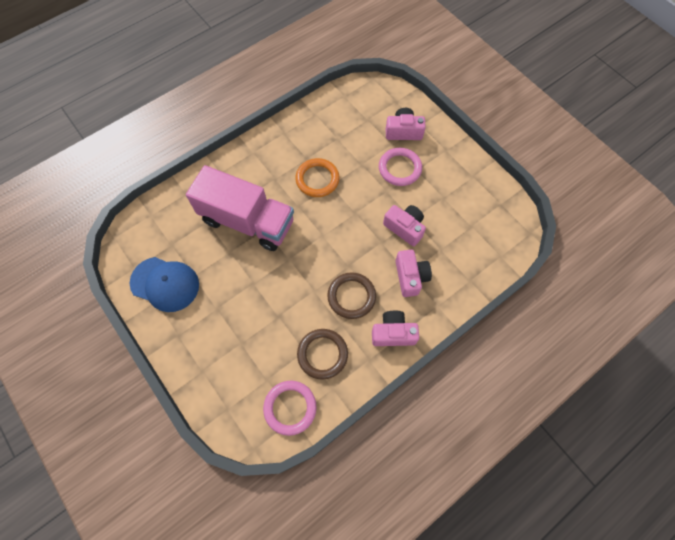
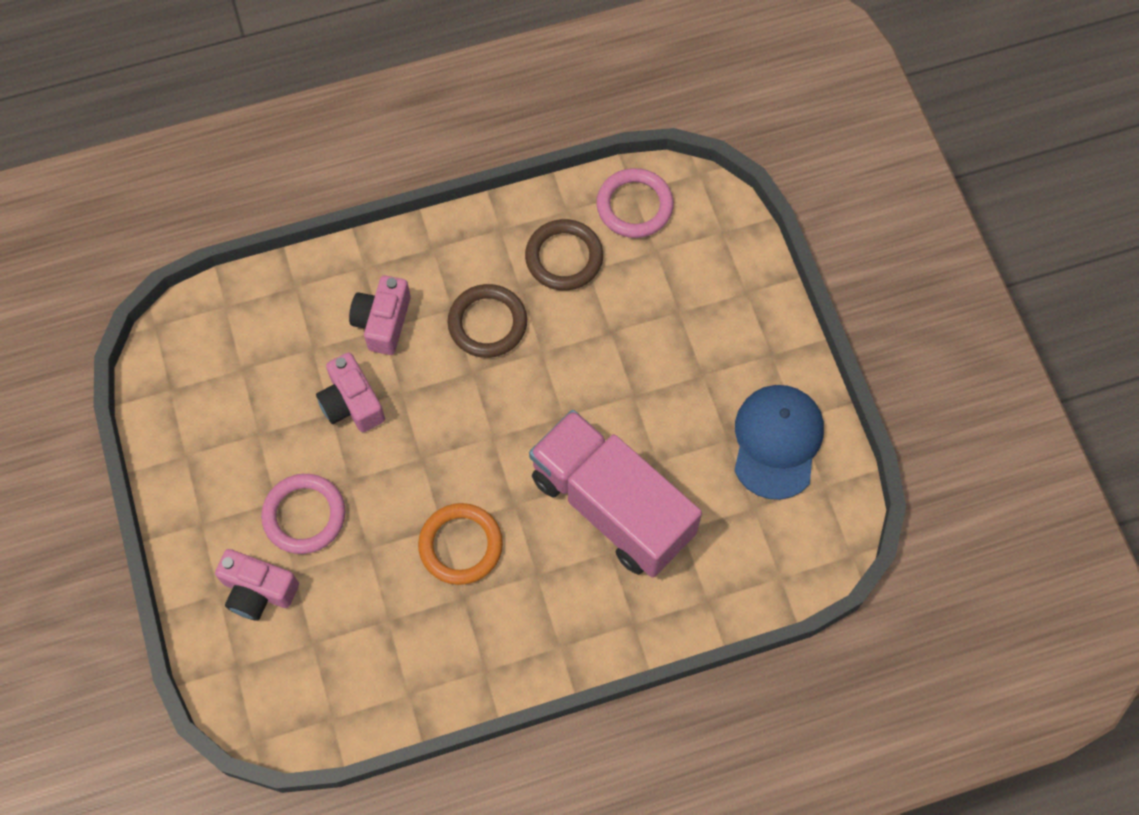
camera: 160 degrees left, 0 degrees up
(165, 284) = (777, 442): blue cap -> blue cap turned 60 degrees clockwise
(393, 333) = (449, 252): pink camera -> none

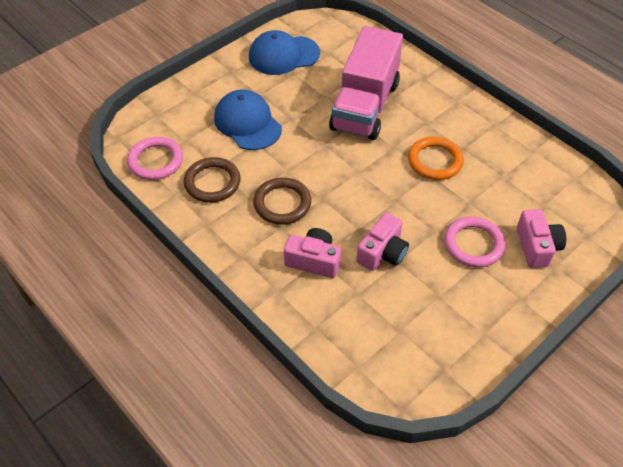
camera: 115 degrees left, 15 degrees down
(383, 322) = (313, 261): pink camera -> pink camera turned 150 degrees counterclockwise
(652, 337) = (247, 123): none -> blue cap

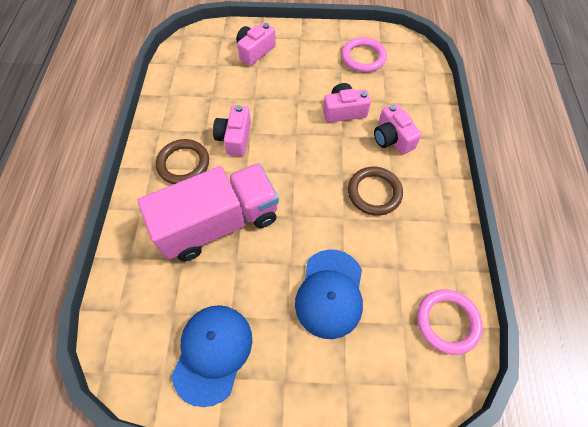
camera: 135 degrees left, 10 degrees up
(212, 182) = (412, 255): brown ring -> brown ring (183, 164)
(283, 55) = (212, 353): blue cap -> blue cap turned 105 degrees counterclockwise
(435, 161) = (235, 138): orange ring -> pink camera
(473, 244) = (286, 76): pink ring -> pink ring (363, 57)

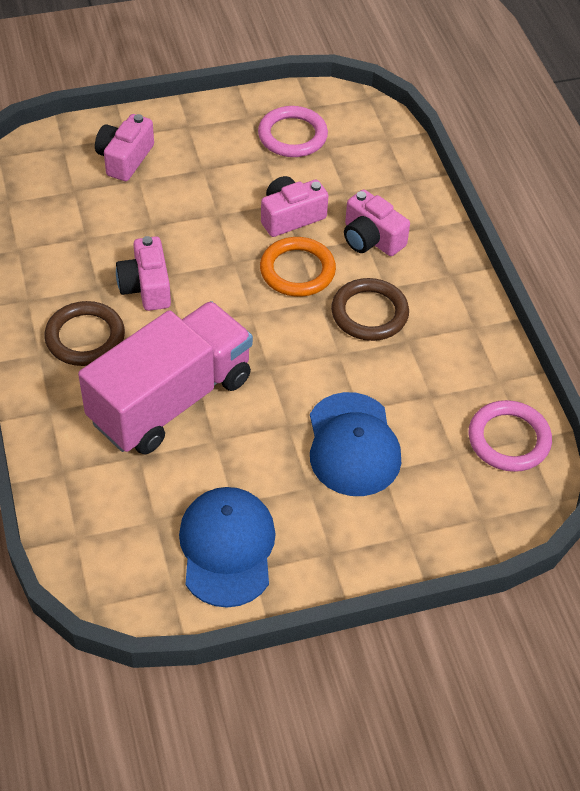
camera: 20 degrees left, 10 degrees down
(335, 150) = (297, 270): none -> orange ring

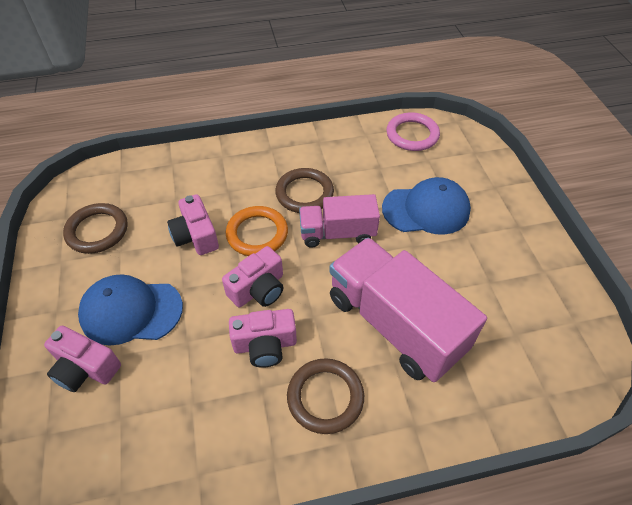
camera: 85 degrees left, 0 degrees up
(227, 548) = (530, 286): blue cap -> blue cap (131, 311)
(292, 136) = (97, 231): pink ring -> brown ring
(303, 347) = (337, 233): none -> pink truck
(371, 238) = (229, 188): pink camera -> pink camera (258, 289)

